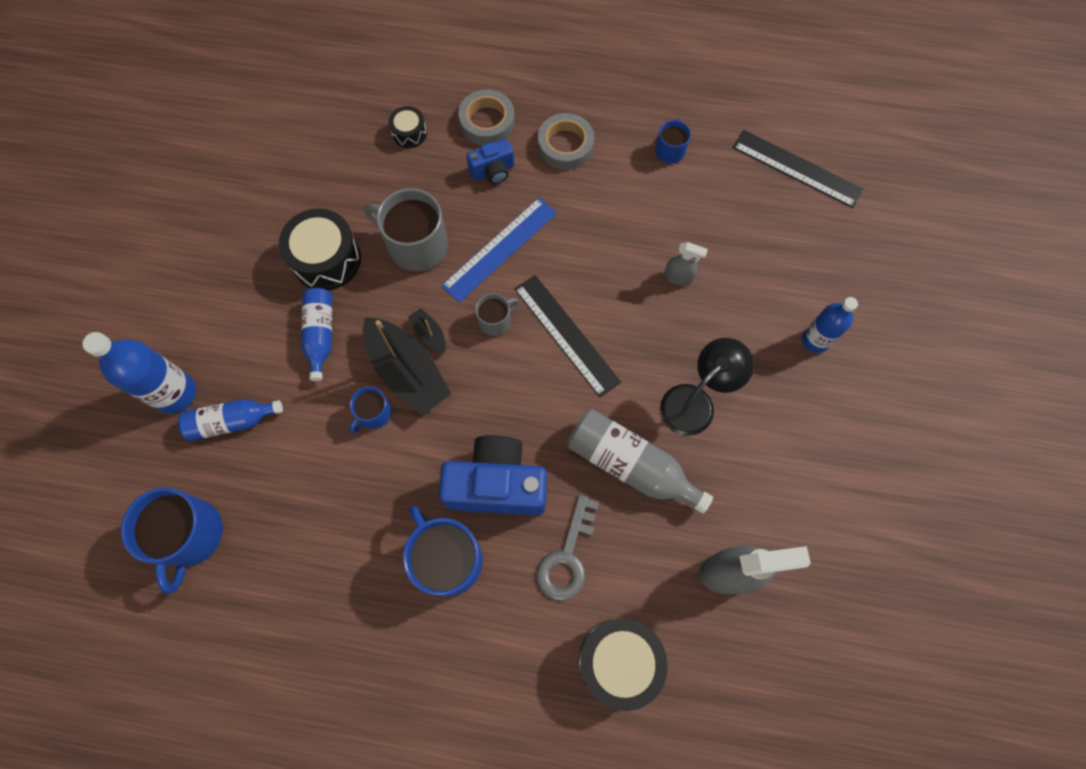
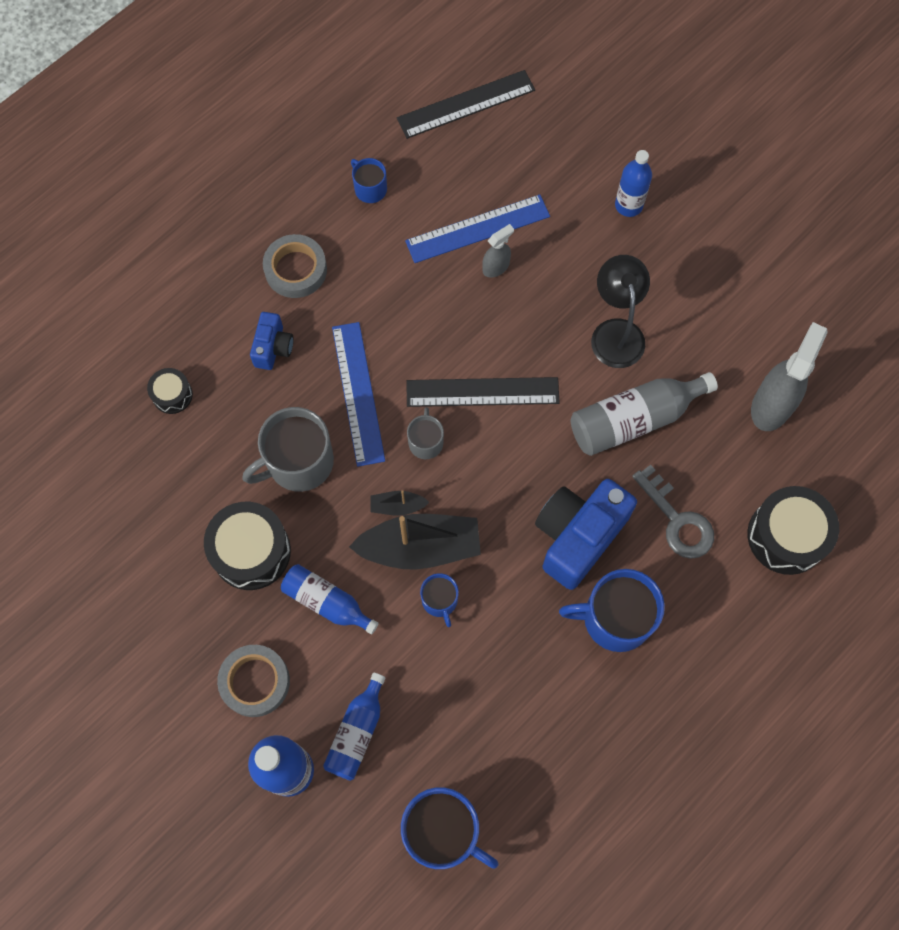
camera: 55 degrees left, 0 degrees up
(487, 122) = (216, 319): grey tape -> grey tape (255, 682)
(699, 243) = (477, 228): none -> blue ruler

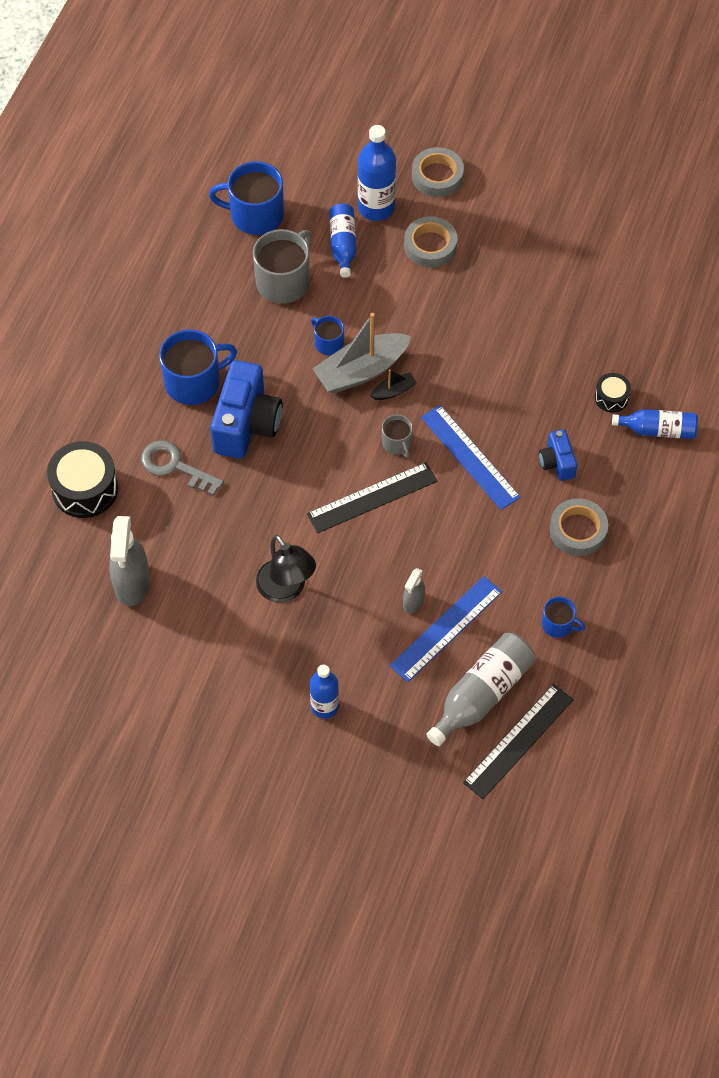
camera: 155 degrees right, 10 degrees down
(189, 784) = (437, 176): none -> grey tape
(251, 551) = (483, 320): black drum -> none
(298, 462) = (485, 390): grey mug -> grey mug (284, 281)
(327, 602) = (409, 310): blue bottle -> blue bottle (658, 430)
(420, 547) = (361, 371): black boat -> grey boat
(634, 419) = (240, 526): grey bottle -> grey bottle (482, 694)

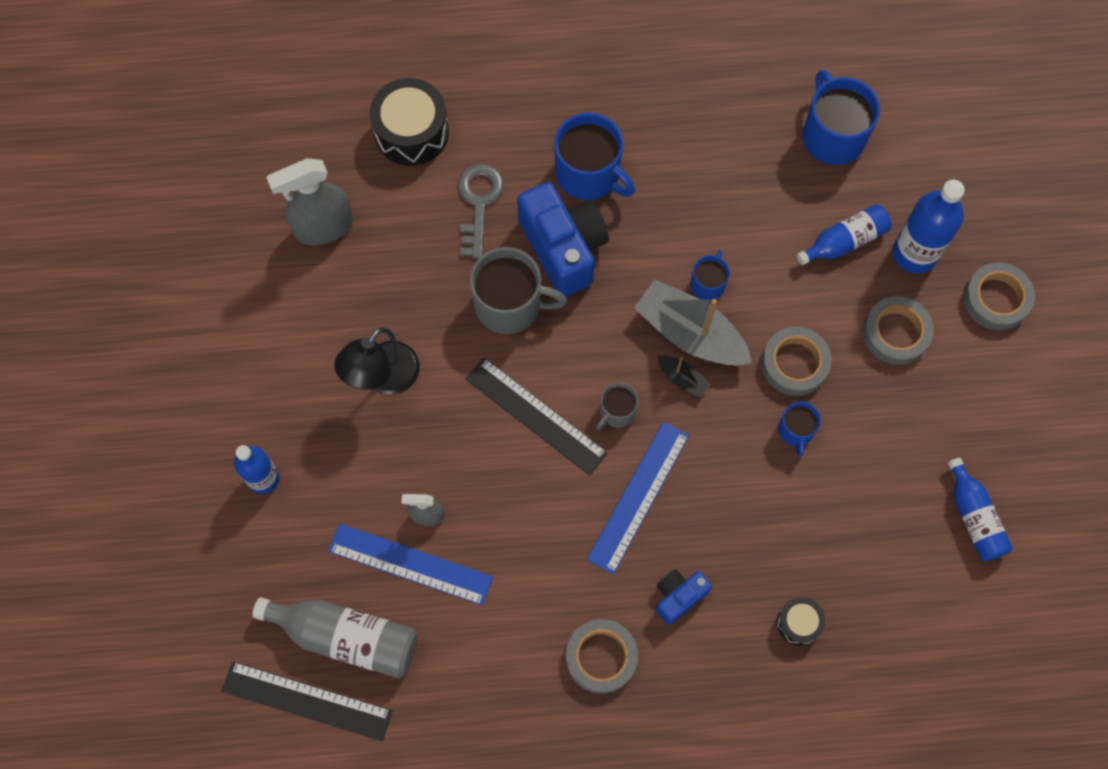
camera: 65 degrees right, 10 degrees up
(246, 424) = (563, 248): blue camera -> blue camera turned 105 degrees counterclockwise
(284, 281) = (763, 203): grey mug -> grey mug (510, 304)
(420, 316) = (794, 363): none -> grey tape
(558, 624) = (469, 685): blue mug -> blue mug (796, 431)
(658, 430) = (782, 696): blue bottle -> blue bottle (974, 517)

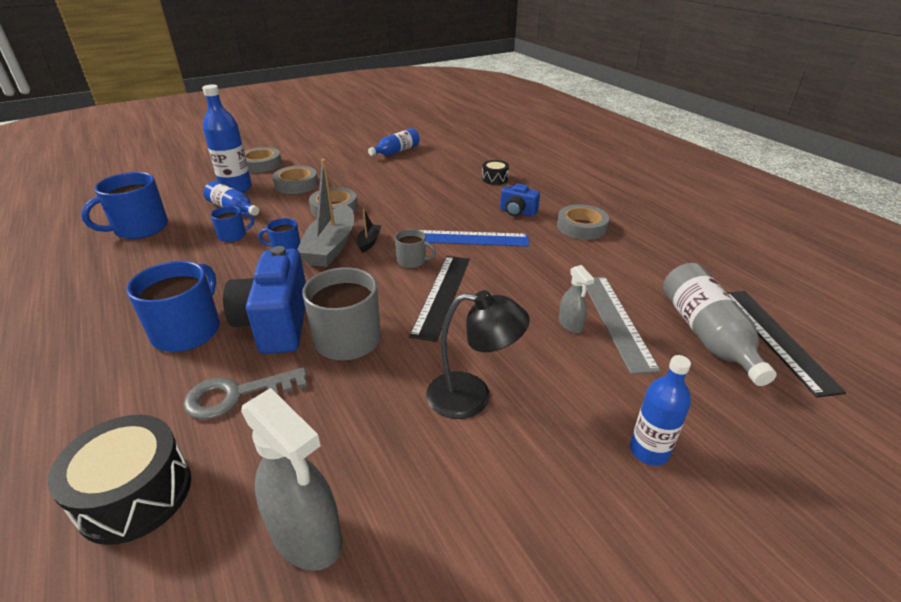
camera: 115 degrees left, 35 degrees down
(410, 564) = (616, 320): blue ruler -> grey ruler
(563, 248) = (276, 323): blue camera -> blue camera turned 45 degrees counterclockwise
(796, 431) = (381, 199): blue mug -> blue mug (233, 235)

